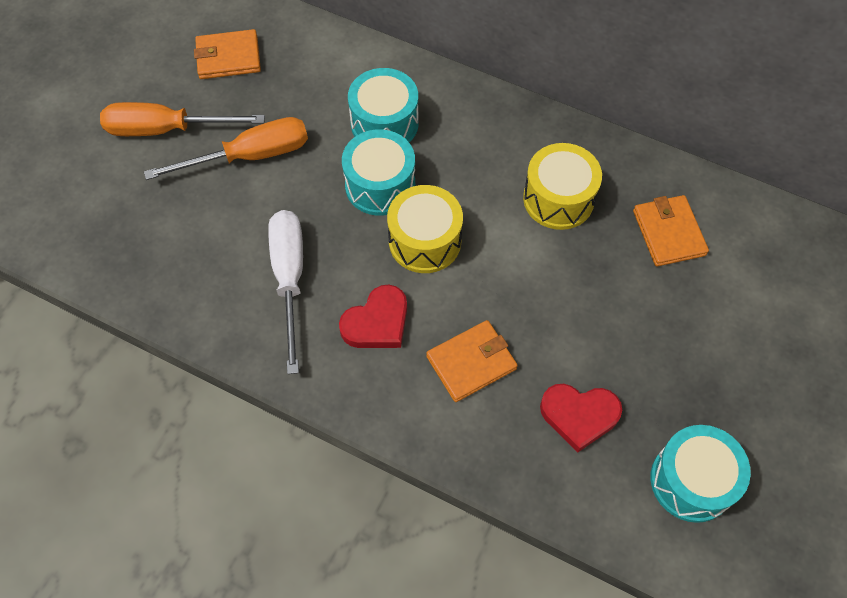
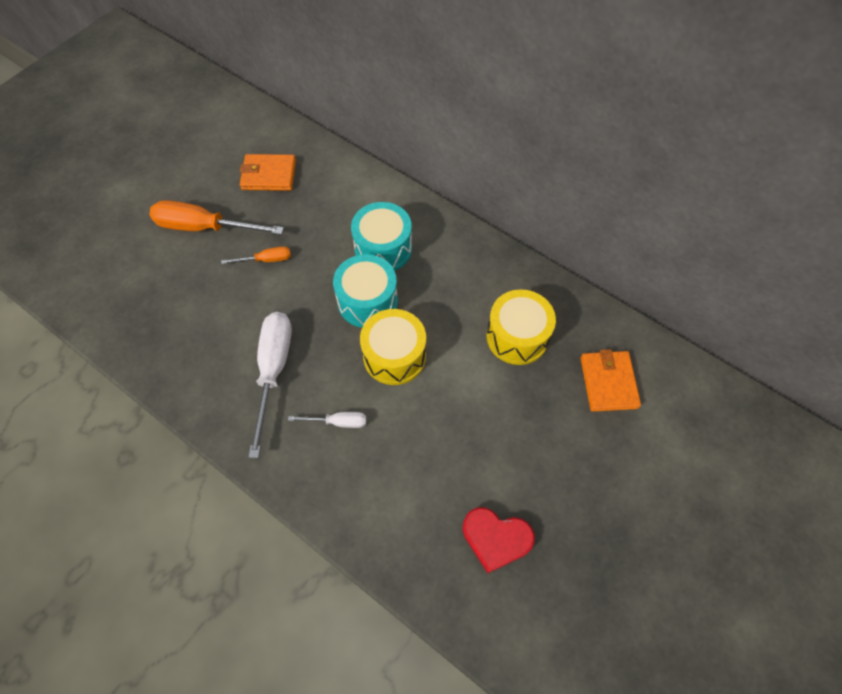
camera: 10 degrees right, 0 degrees up
(250, 156) = (266, 260): orange screwdriver -> orange screwdriver, size x0.50
(377, 322) = (338, 422): red heart -> white screwdriver
(471, 363) = (411, 472): orange wallet -> none
(691, 481) = (586, 620): turquoise drum -> none

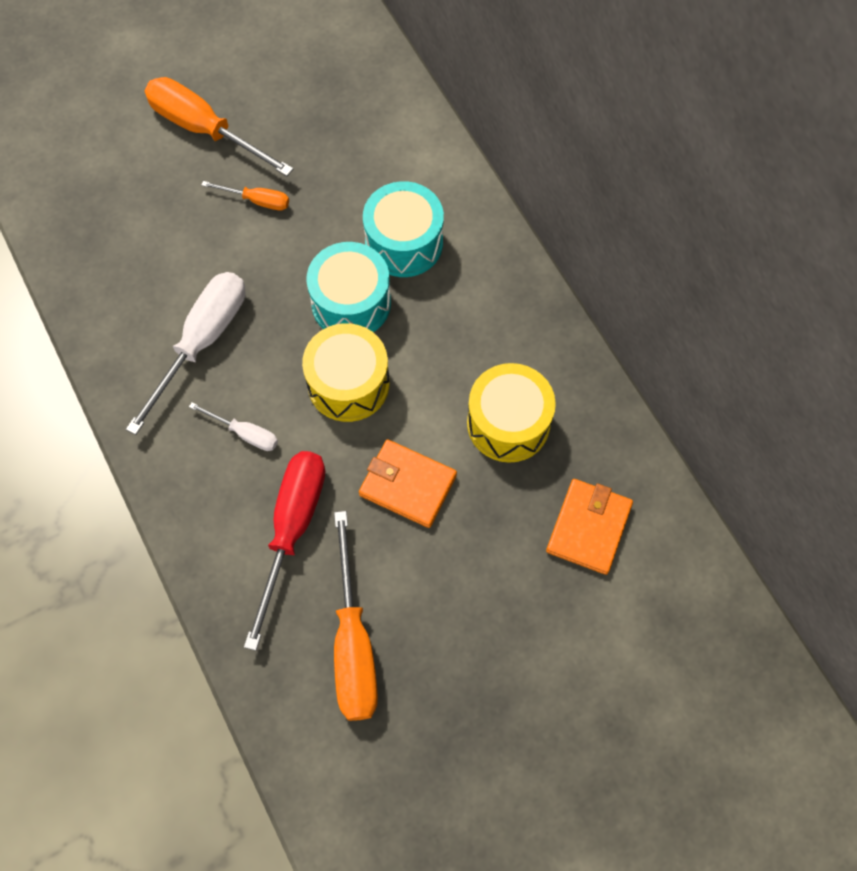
camera: 25 degrees right, 5 degrees up
(269, 175) = (312, 89): orange wallet -> orange wallet (408, 485)
(408, 476) = (292, 530): none -> red screwdriver
(496, 539) = (353, 643): red heart -> orange screwdriver

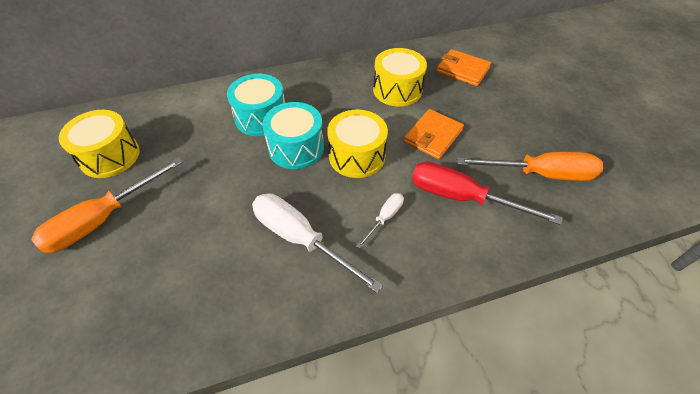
camera: 80 degrees left, 15 degrees down
(257, 200) = (189, 191): orange screwdriver -> none
(300, 93) = (110, 156): none -> yellow drum

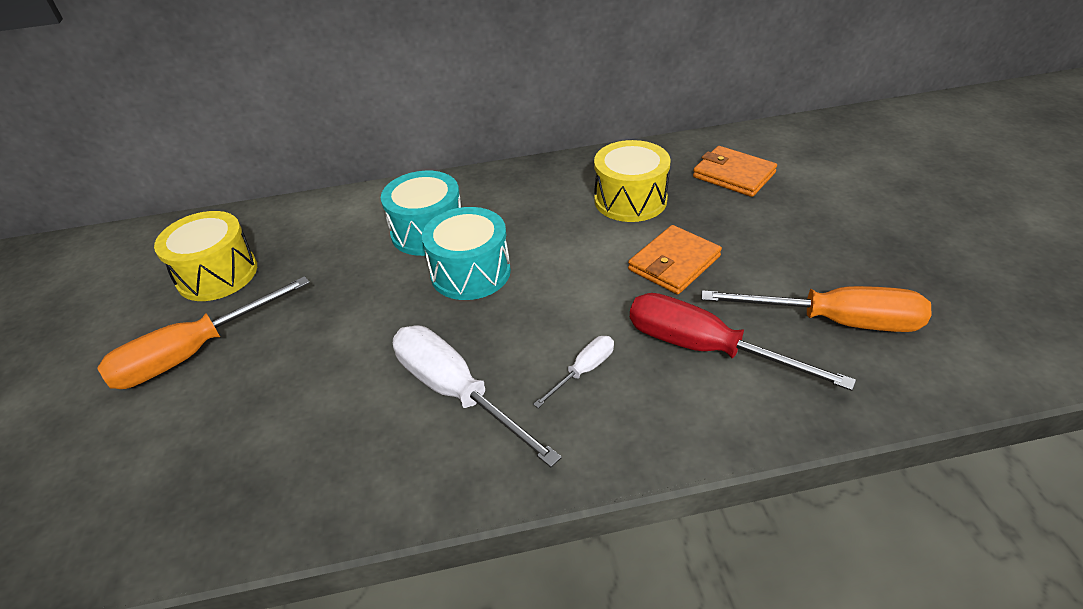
camera: 10 degrees right, 10 degrees down
(357, 156) = (556, 286): yellow drum -> none

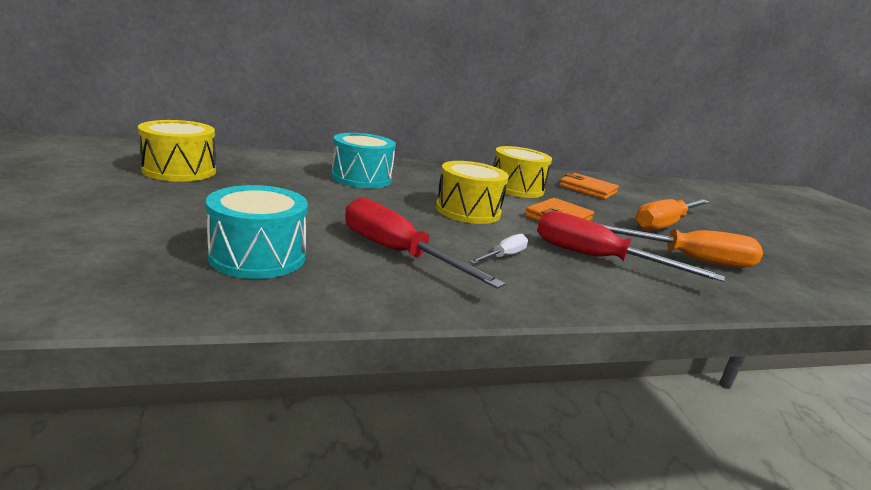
camera: 10 degrees left, 20 degrees down
(193, 353) = (154, 203): orange screwdriver -> orange screwdriver (665, 225)
(456, 392) = (397, 253): white screwdriver -> red screwdriver
(470, 272) = (399, 200): turquoise drum -> turquoise drum (258, 256)
(555, 276) = (468, 211): none -> yellow drum

